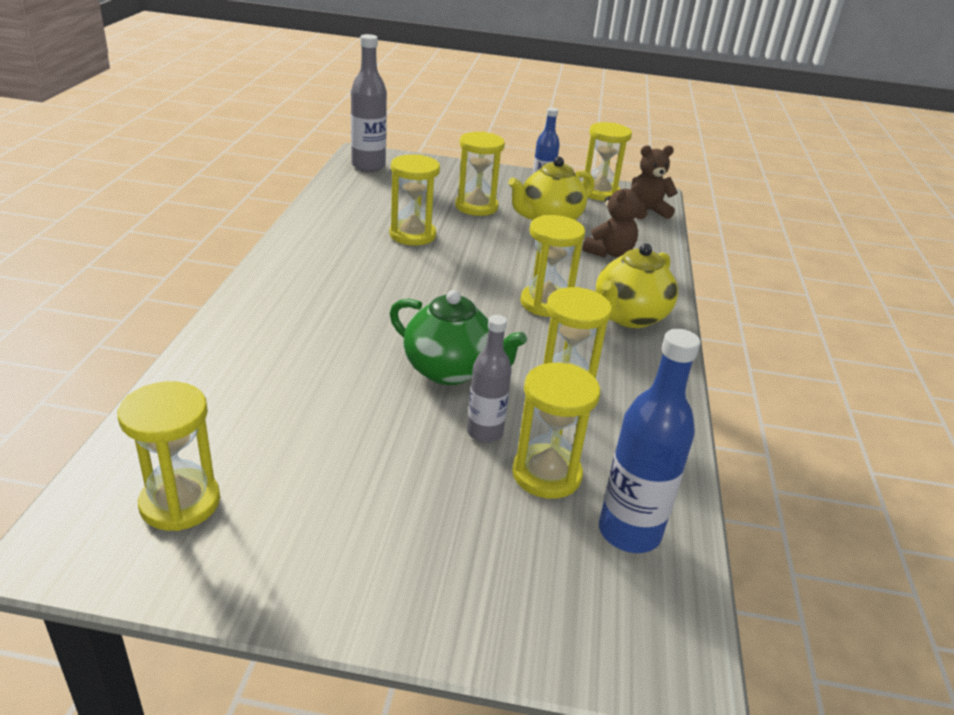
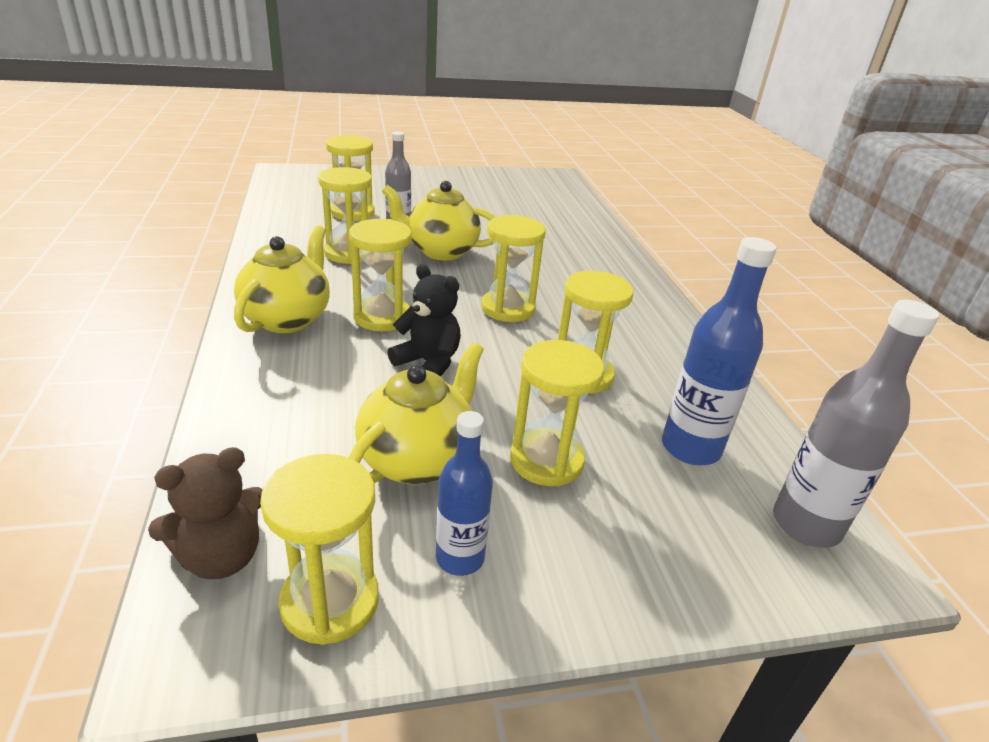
camera: 160 degrees right, 0 degrees up
(180, 503) = (530, 188): yellow hourglass -> yellow hourglass (508, 308)
(450, 371) = (440, 251): green teapot -> yellow teapot
(521, 263) = (428, 363): none -> black teddy bear
(609, 253) = (309, 410): brown teddy bear -> none
(629, 532) = (301, 199): blue bottle -> blue bottle (690, 448)

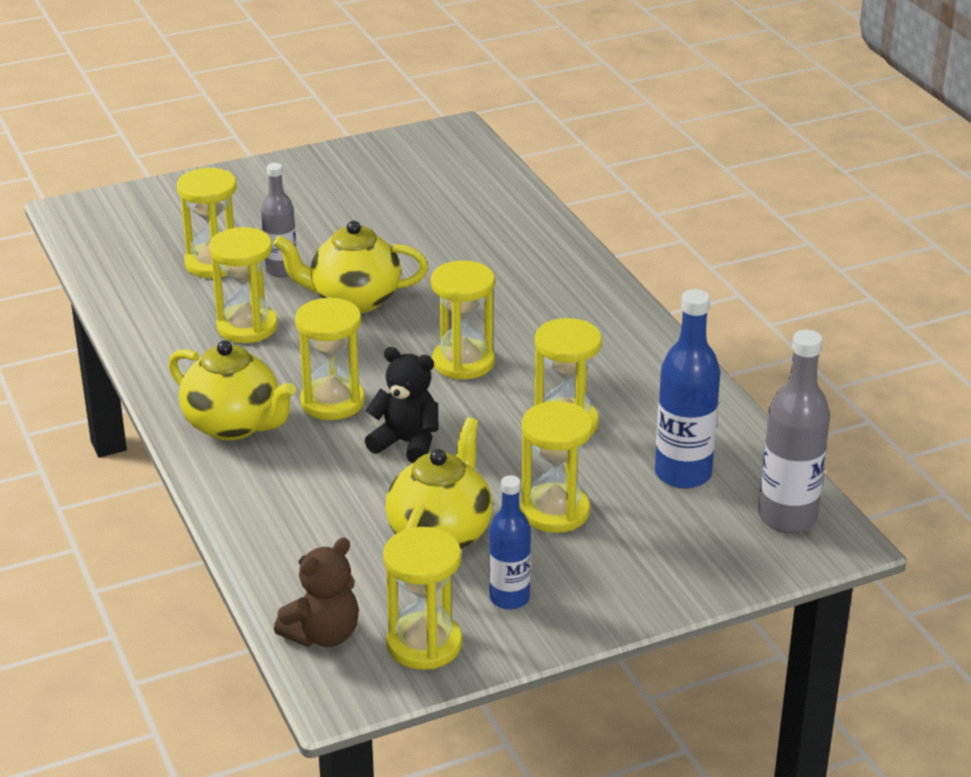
camera: 10 degrees left, 0 degrees up
(288, 318) = (234, 425): yellow teapot -> yellow teapot turned 120 degrees clockwise

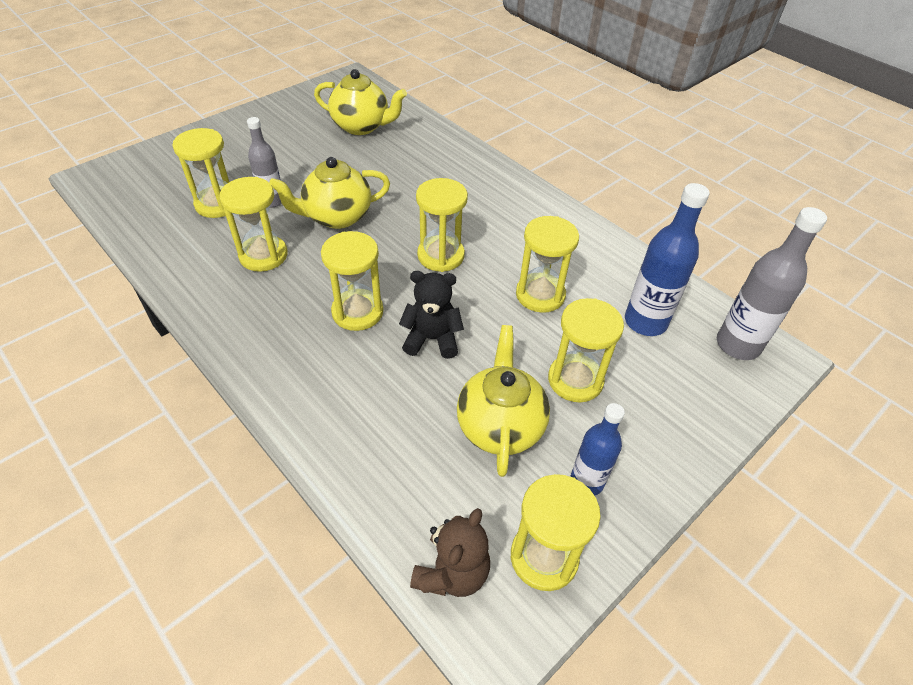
camera: 20 degrees left, 15 degrees up
(234, 425) = (286, 352): yellow teapot -> yellow teapot (362, 126)

